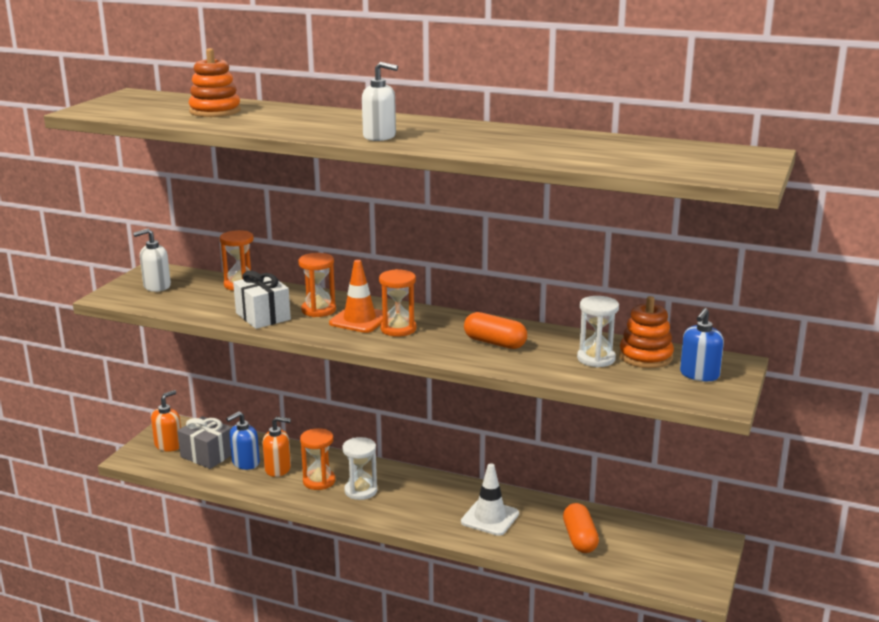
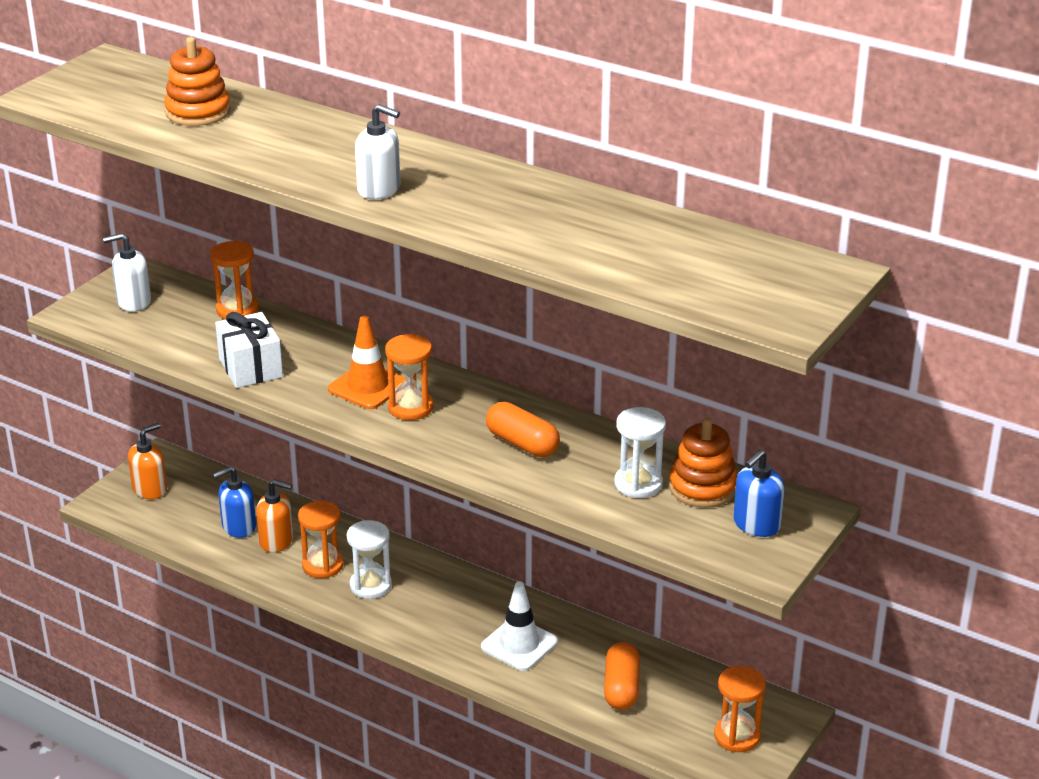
camera: 10 degrees right, 10 degrees up
(207, 455) = (194, 510): grey gift -> none
(318, 310) = (322, 364): orange hourglass -> orange hourglass (737, 736)

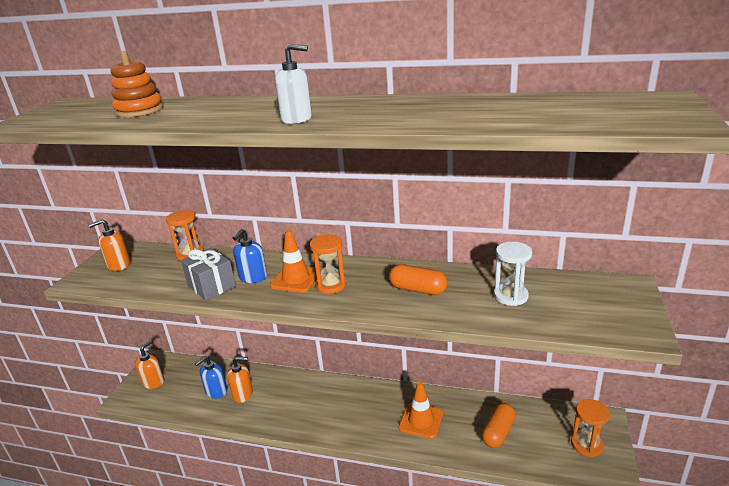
camera: 15 degrees left, 5 degrees down
(133, 302) = (119, 265): white soap dispenser -> orange soap dispenser
(250, 368) = (211, 286): white gift -> grey gift
(322, 565) = (277, 402): orange hourglass -> none
(370, 585) = (312, 407): white hourglass -> none
(519, 644) = (421, 421): white traffic cone -> orange traffic cone
(621, 688) = (498, 432): orange capsule -> orange capsule turned 45 degrees clockwise
(702, 487) = (552, 288): orange stacking toy -> none
(756, 525) = (607, 303): blue soap dispenser -> blue soap dispenser (253, 277)

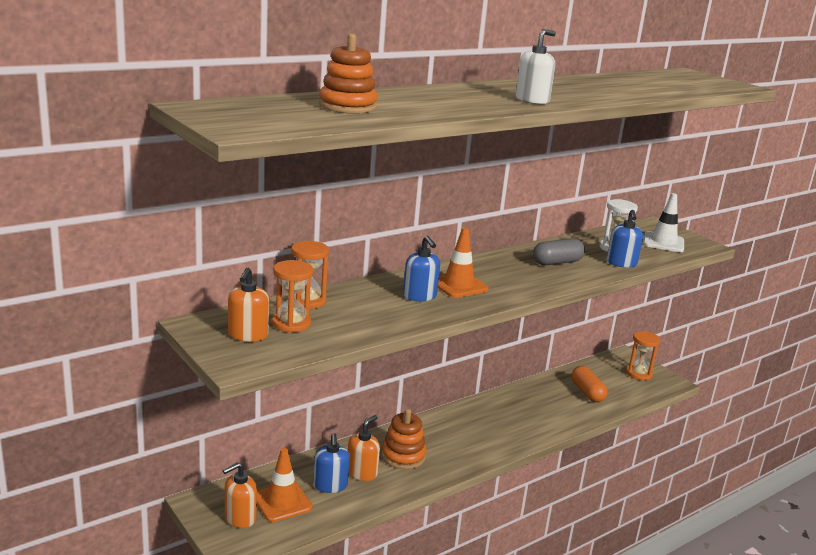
camera: 55 degrees left, 5 degrees down
(153, 382) = (240, 518): orange soap dispenser -> orange soap dispenser turned 105 degrees counterclockwise
(211, 286) = (400, 314): grey gift -> none
(281, 398) = (403, 456): none -> orange stacking toy
(331, 285) = (494, 280): orange hourglass -> orange hourglass (291, 323)
(418, 289) = (557, 262): orange capsule -> grey capsule
(421, 421) = (533, 412): orange traffic cone -> orange traffic cone (282, 502)
(481, 314) = (621, 263): none -> blue soap dispenser
(589, 310) = (663, 242): none -> white traffic cone

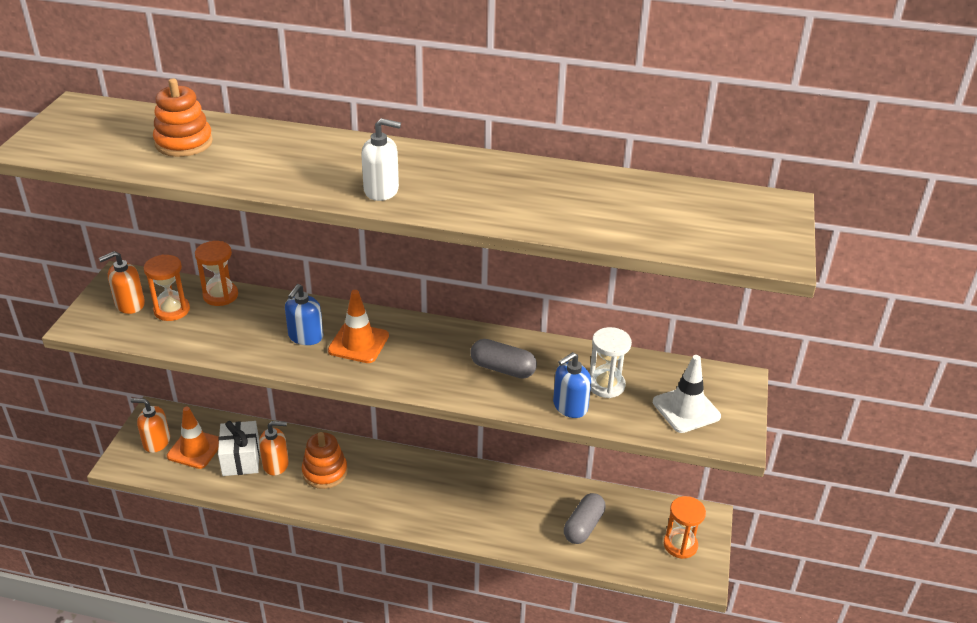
camera: 50 degrees right, 15 degrees up
(330, 485) = (241, 459): blue soap dispenser -> white gift
(587, 392) = (583, 526): orange capsule -> grey capsule

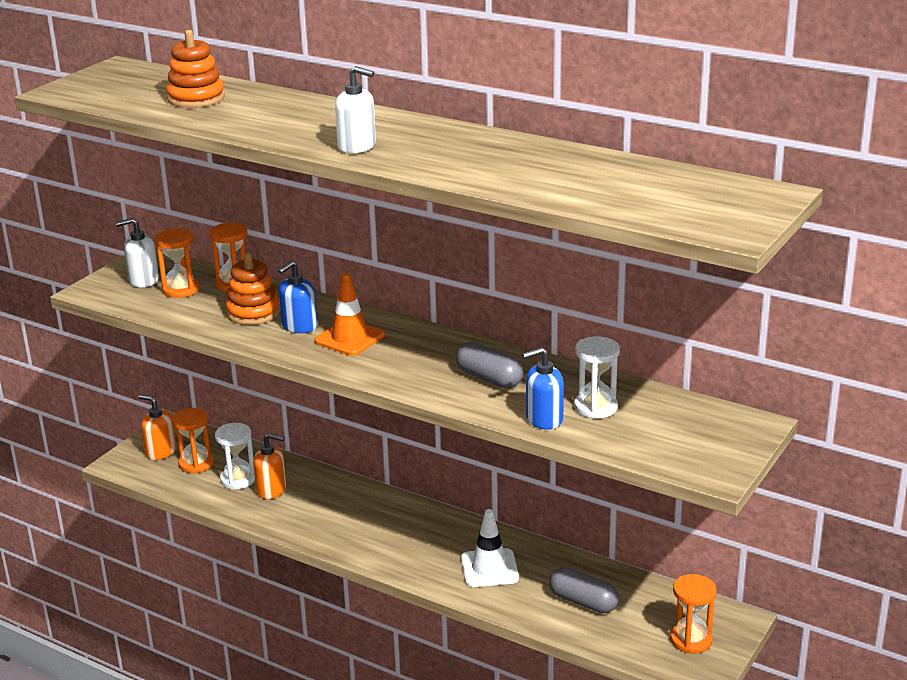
camera: 20 degrees right, 10 degrees down
(129, 304) = (143, 280): orange soap dispenser -> white soap dispenser
(195, 449) = (196, 463): orange traffic cone -> orange hourglass
(241, 459) = (238, 479): white gift -> white hourglass
(325, 472) = (319, 505): orange stacking toy -> orange stacking toy (253, 312)
(583, 526) = (583, 602): grey capsule -> grey capsule turned 75 degrees clockwise
(686, 409) = (675, 440): white traffic cone -> white traffic cone (489, 568)

